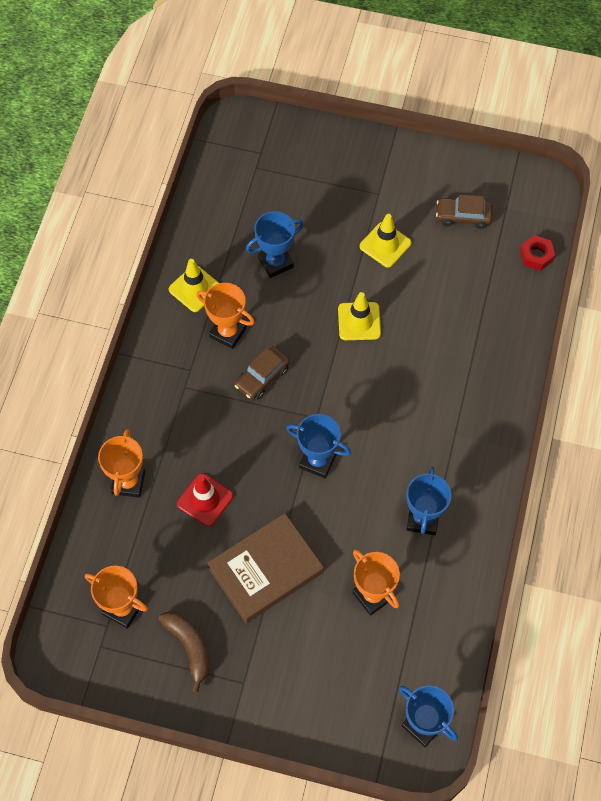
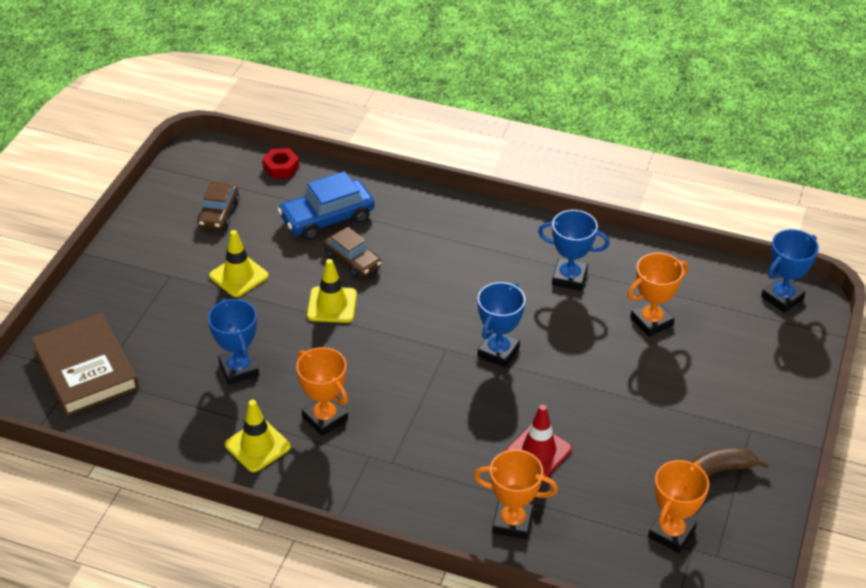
camera: 85 degrees left, 20 degrees down
(228, 333) = (325, 418): orange trophy -> orange trophy turned 75 degrees counterclockwise
(262, 377) = (389, 391): brown car -> brown car (353, 260)
(266, 570) = (624, 403): brown book -> brown book (86, 369)
(471, 303) = (327, 218): none -> blue car

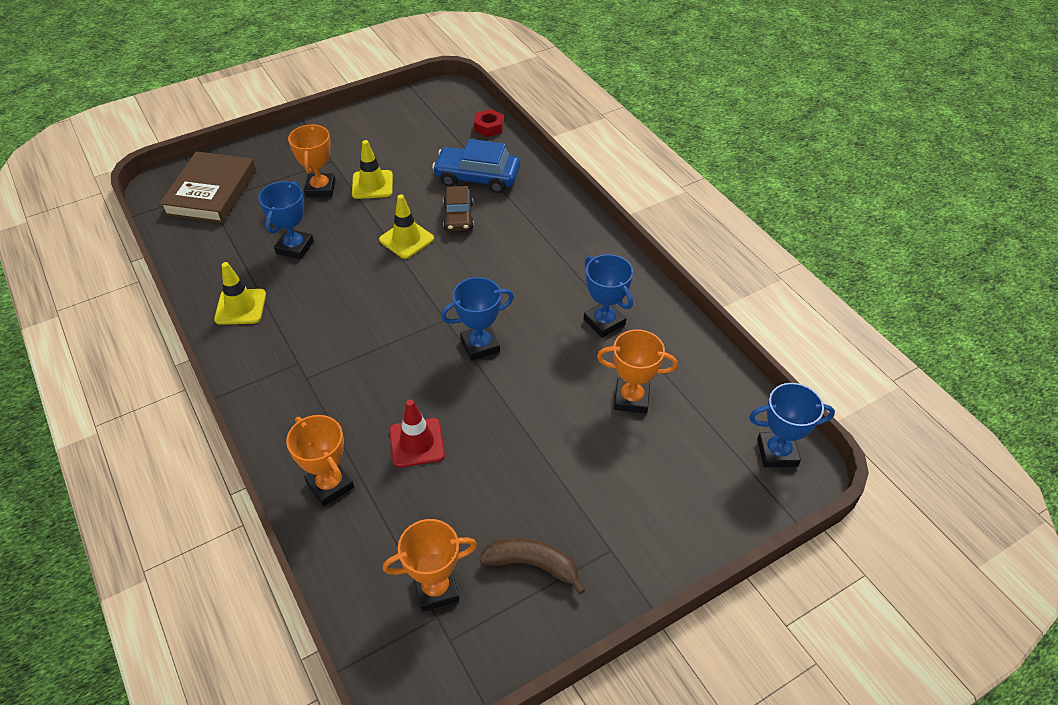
camera: 40 degrees right, 5 degrees up
(219, 213) = (411, 137): brown car -> none
(325, 418) = (304, 316): orange trophy -> orange trophy (320, 189)

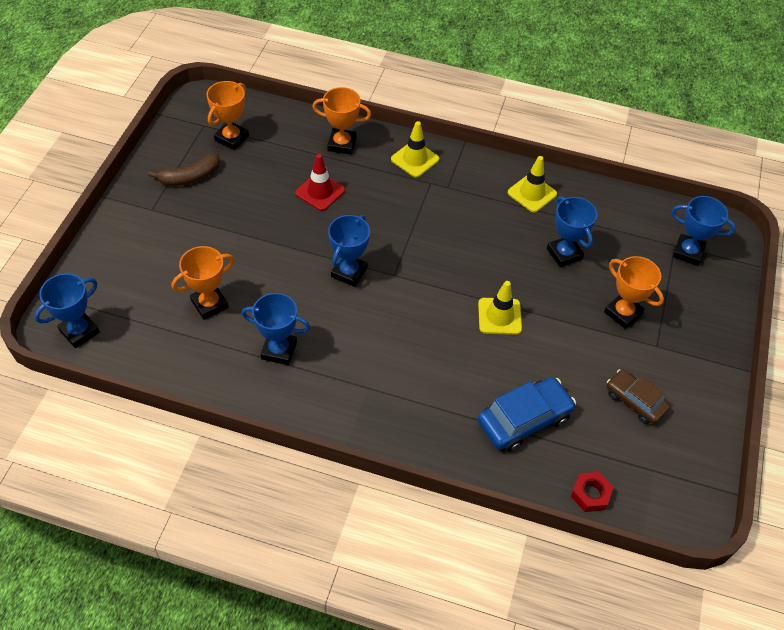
camera: 135 degrees right, 5 degrees up
(211, 192) = (688, 252): brown book -> blue trophy
(372, 185) = (592, 346): yellow traffic cone -> yellow traffic cone (415, 159)
(458, 216) = (489, 366): brown car -> brown car (635, 401)

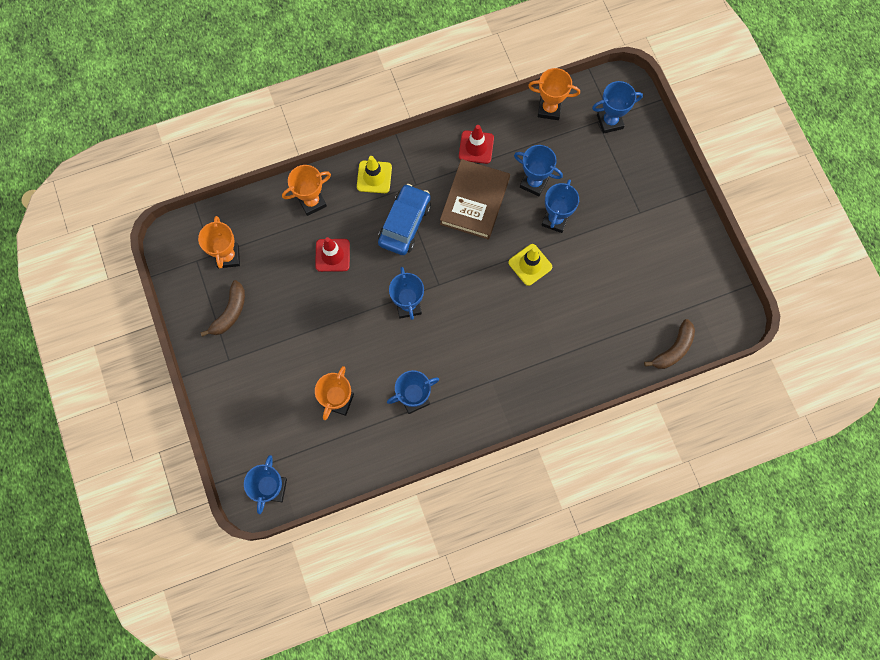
camera: 35 degrees left, 20 degrees up
(491, 233) = (474, 201): none -> brown book
(524, 420) = (600, 329): blue car -> blue car (404, 224)
(532, 193) = (476, 147): yellow traffic cone -> red traffic cone
(559, 296) = (555, 220): none -> blue trophy
(590, 494) = (673, 349): red nut -> brown banana
(623, 313) = (603, 203): orange trophy -> orange trophy (549, 109)
(635, 401) = (654, 264): brown car -> none

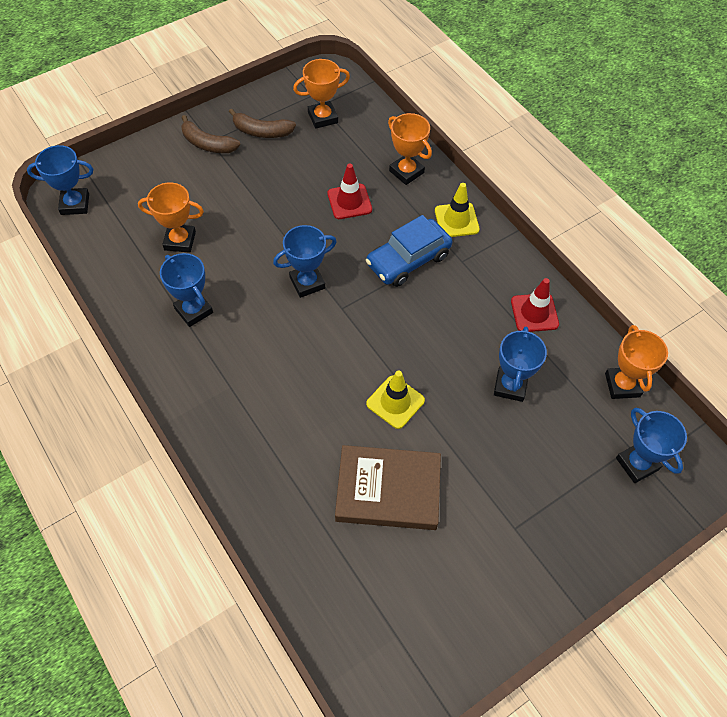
camera: 75 degrees right, 15 degrees down
(404, 224) = (408, 260): blue car -> blue car turned 135 degrees clockwise
(474, 201) = (461, 325): brown book -> brown book (388, 490)
(555, 220) = (467, 420): blue trophy -> none
(673, 349) = (319, 612): brown banana -> brown banana (207, 144)

